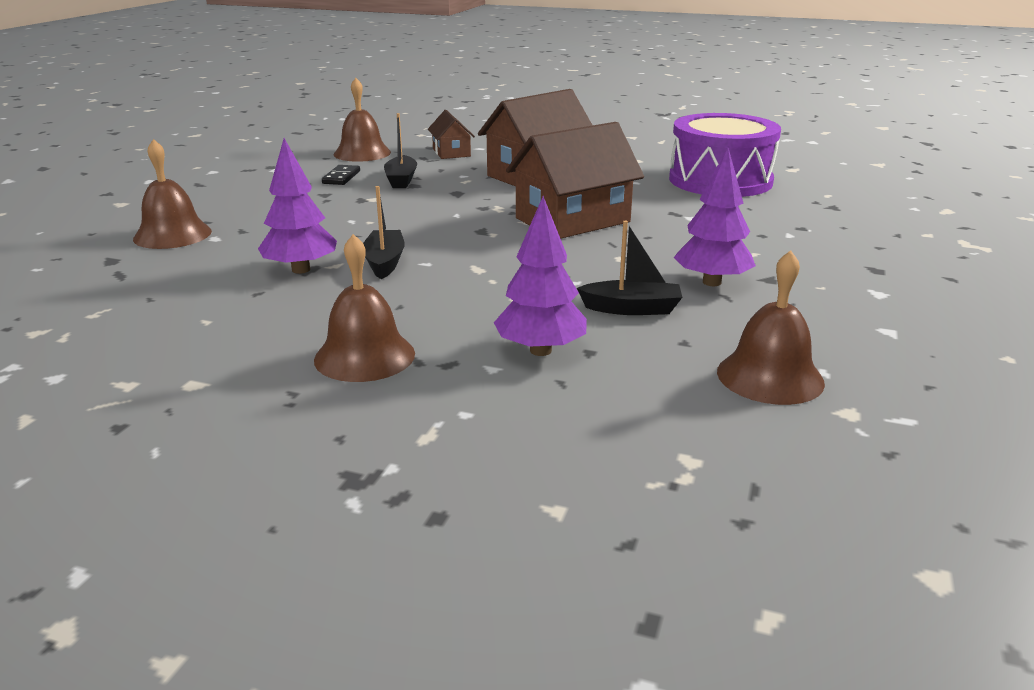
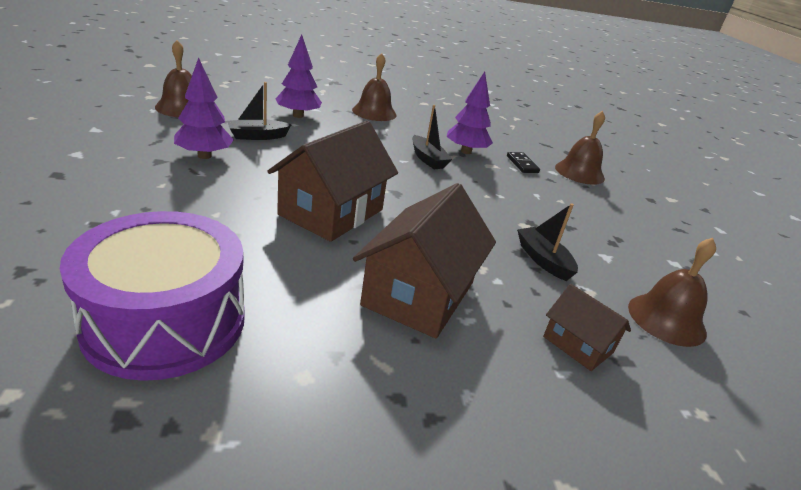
camera: 150 degrees right, 5 degrees up
(341, 177) = (600, 257): black domino -> black domino (522, 164)

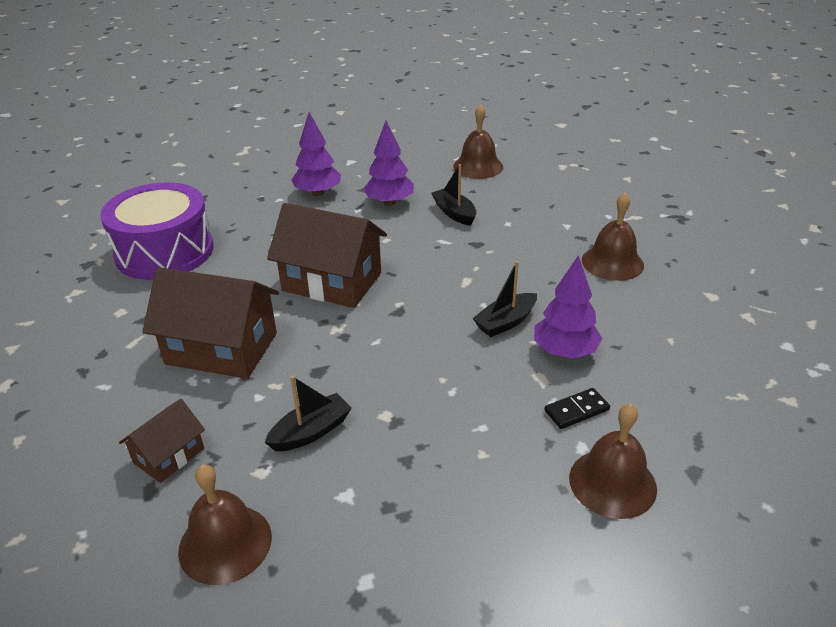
camera: 85 degrees right, 5 degrees up
(298, 115) = (533, 220): purple tree -> purple tree (318, 193)

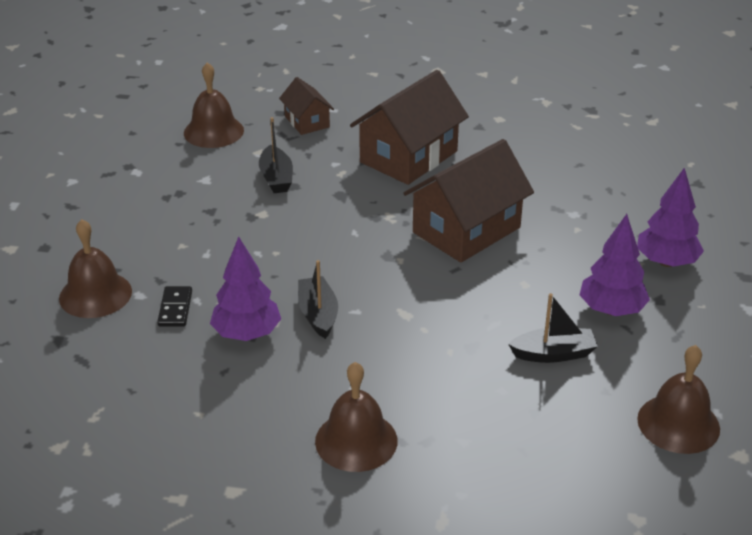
camera: 115 degrees right, 0 degrees up
(165, 252) = (588, 148): purple drum -> none

